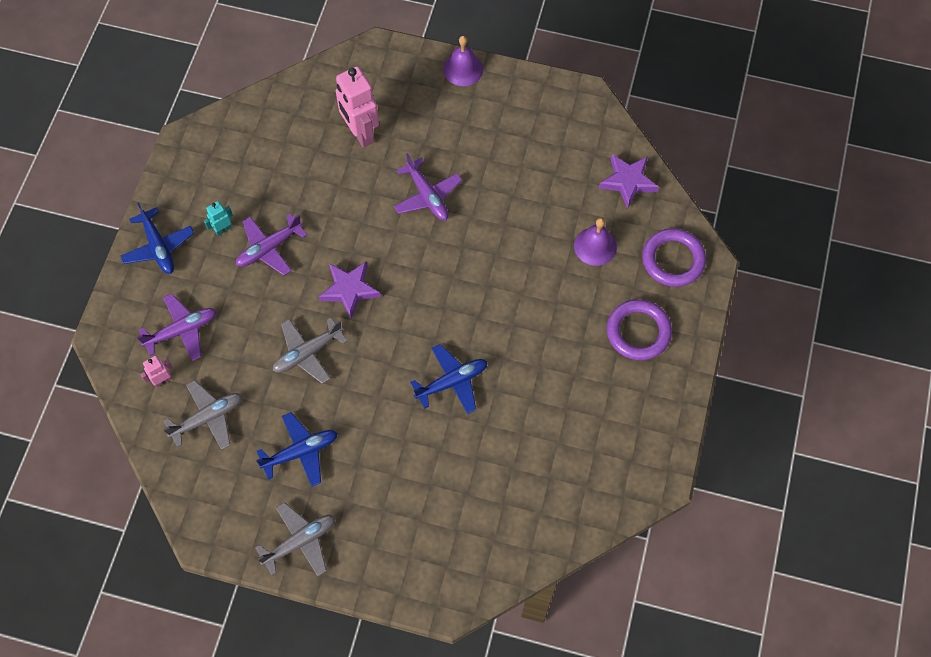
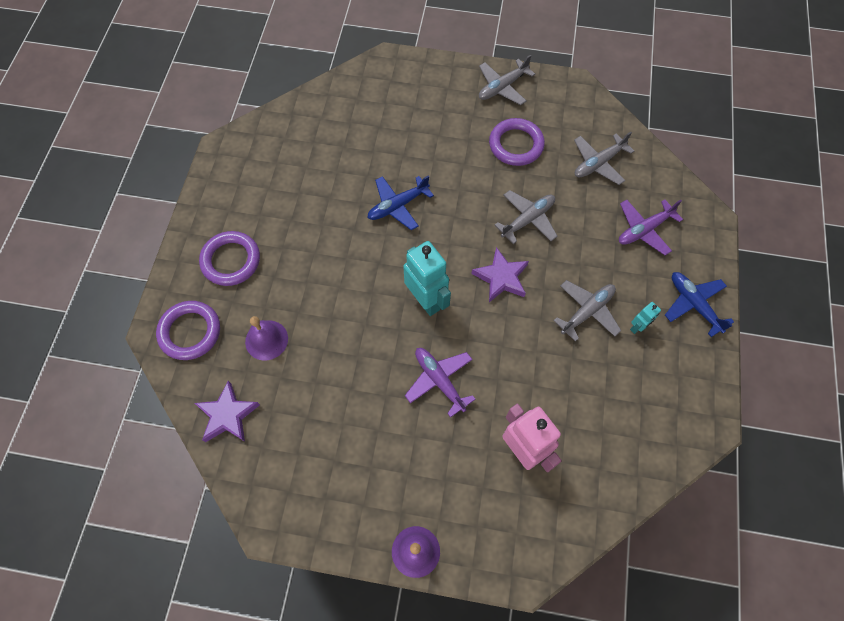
camera: 175 degrees right, 0 degrees up
(162, 380) = (646, 188): pink robot -> none
(269, 248) = (587, 311): purple plane -> grey plane
(301, 452) = (516, 145): blue plane -> purple ring
(431, 272) = (426, 300): none -> turquoise robot

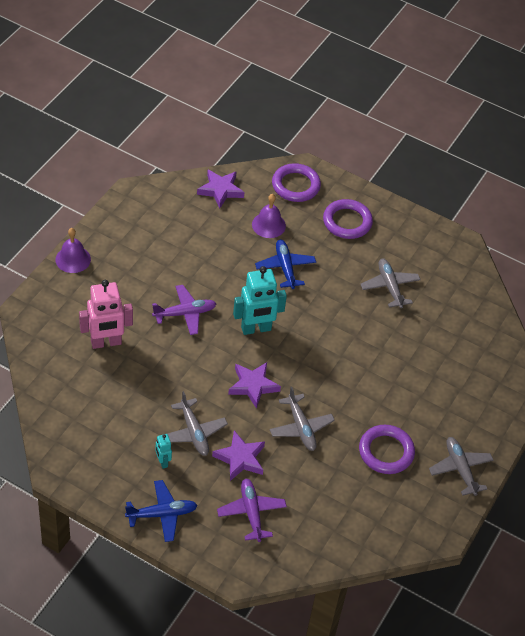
camera: 105 degrees right, 15 degrees down
(397, 206) = (354, 340): blue plane -> blue plane (285, 267)
(592, 259) = (240, 458): none -> purple star
(598, 163) = (338, 510): grey plane -> grey plane (390, 286)

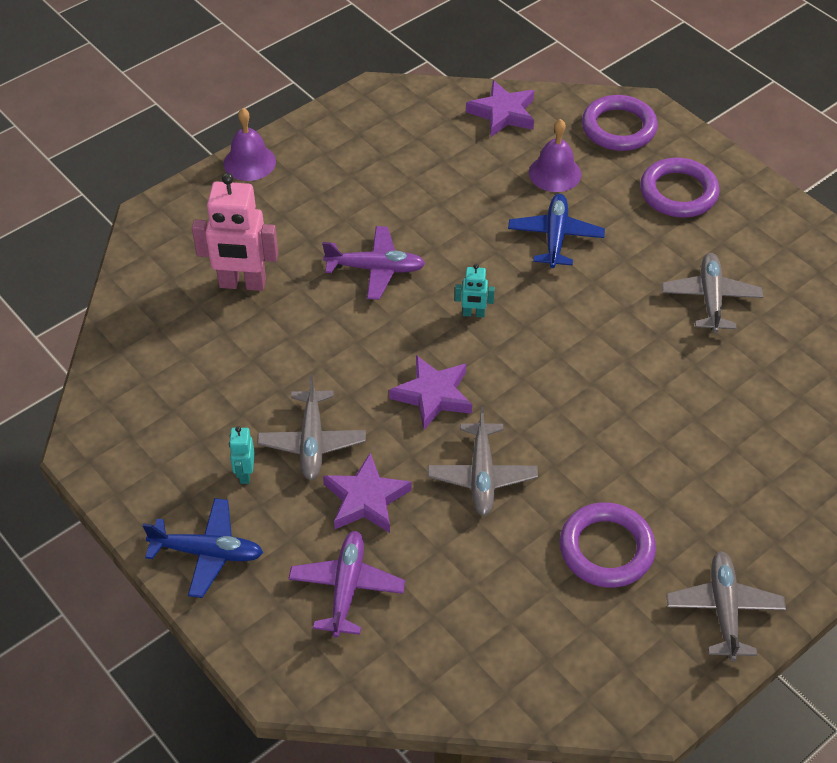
camera: 25 degrees right, 0 degrees up
(256, 329) = (473, 314): turquoise robot -> turquoise robot, size x0.48

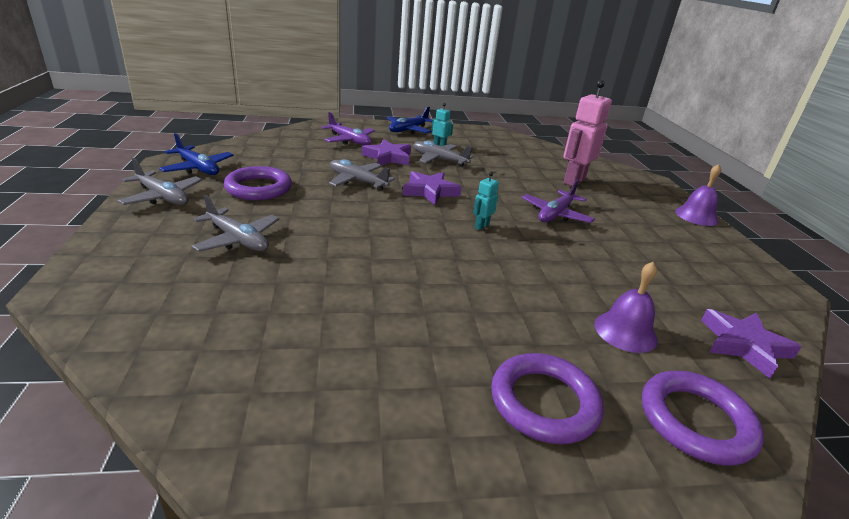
camera: 120 degrees right, 20 degrees down
(555, 237) = (533, 290): blue plane -> blue plane (198, 168)
(710, 298) = (376, 331): grey plane -> grey plane (238, 240)

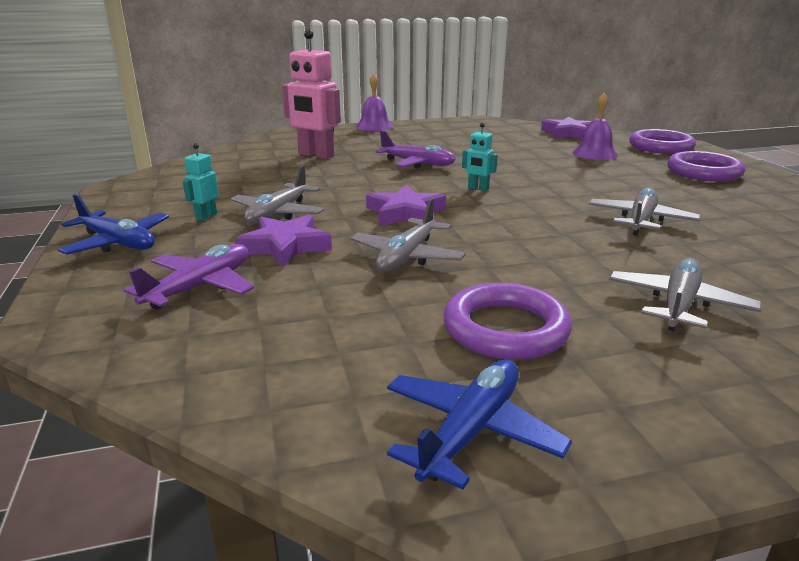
camera: 95 degrees left, 5 degrees down
(163, 197) = (647, 422): grey plane -> grey plane (640, 221)

